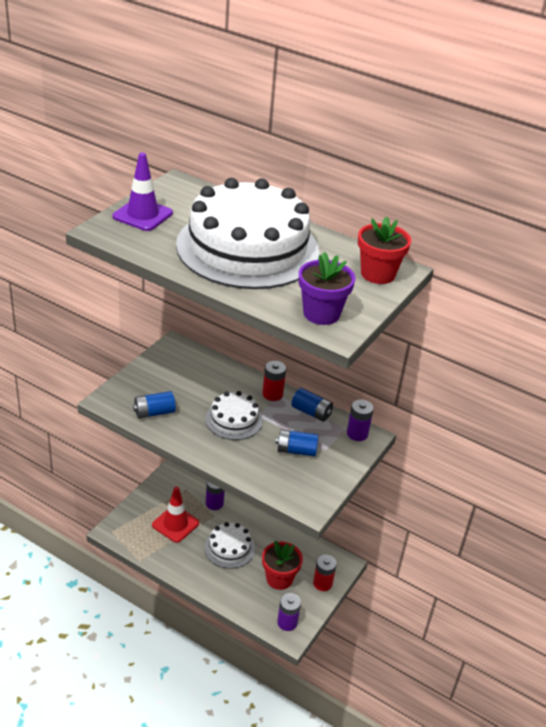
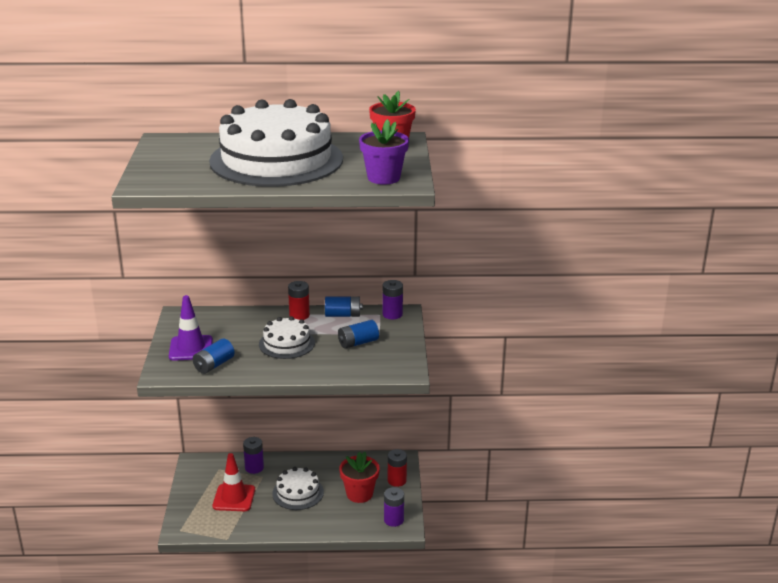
camera: 30 degrees left, 10 degrees down
(142, 215) = (162, 166): purple traffic cone -> purple traffic cone (191, 348)

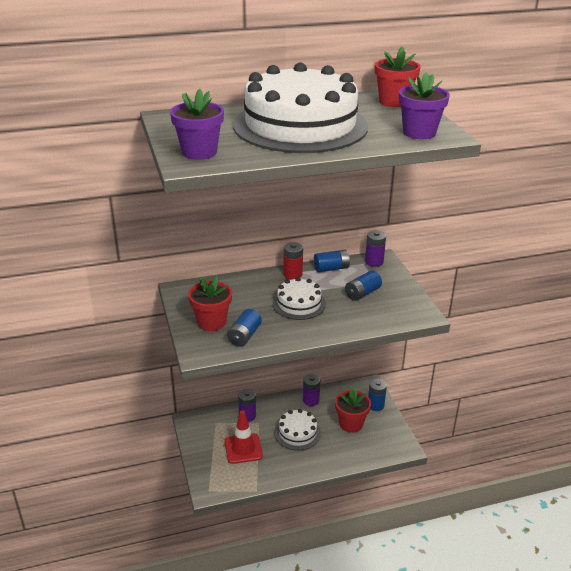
camera: 15 degrees left, 5 degrees up
(161, 175) = (199, 152): none -> purple flower pot
(191, 348) = (211, 322): purple traffic cone -> red flower pot
(393, 520) = (392, 443): purple battery -> purple battery (311, 400)
(397, 480) = (375, 405): red battery -> blue battery

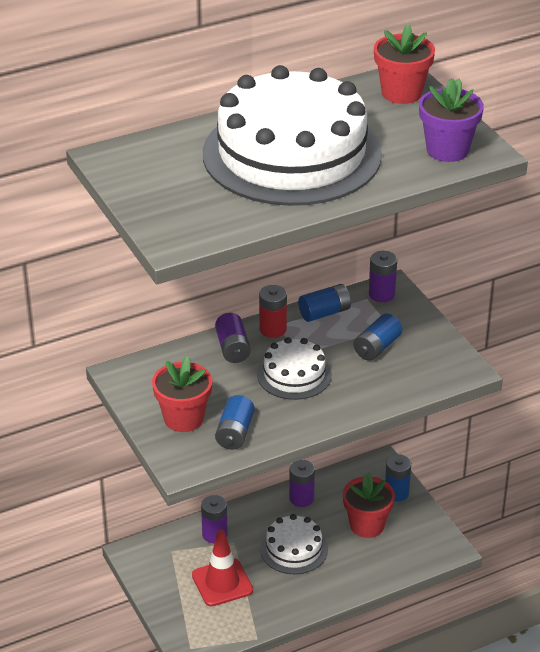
camera: 10 degrees left, 5 degrees up
(199, 152) = (180, 219): purple flower pot -> none
(261, 282) = (233, 348): none -> purple battery

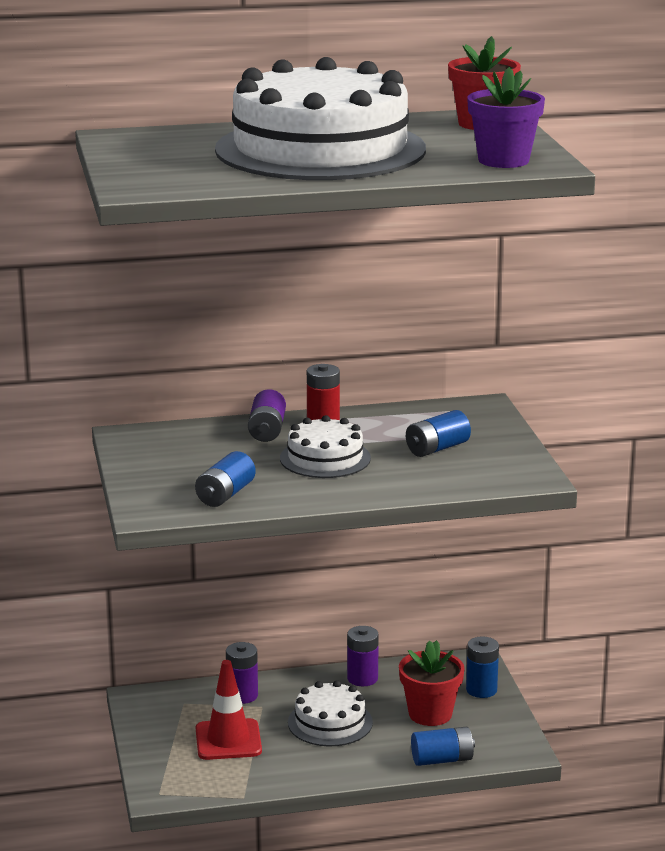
camera: 15 degrees right, 15 degrees down
(183, 418) = (174, 477): red flower pot -> none
(324, 313) = (392, 415): blue battery -> blue battery (442, 759)
(381, 294) = (469, 409): purple battery -> none

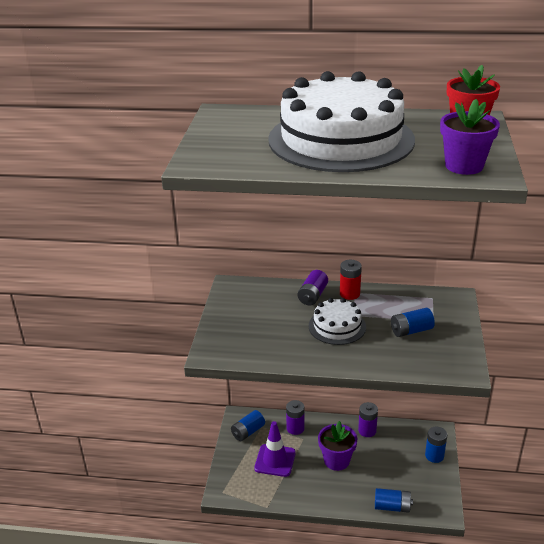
camera: 20 degrees right, 10 degrees up
(225, 495) = (262, 347): blue battery -> blue battery (248, 432)
(228, 740) = (275, 460): red traffic cone -> purple traffic cone
(330, 722) = (336, 460): white cake -> purple flower pot
(430, 714) = (397, 468): red flower pot -> none

